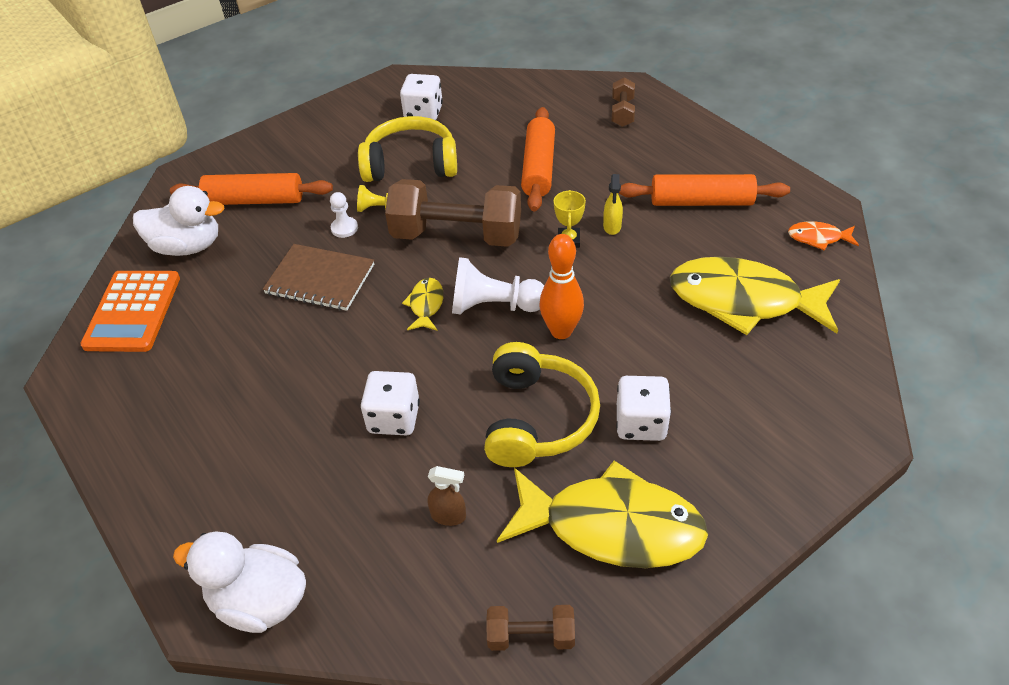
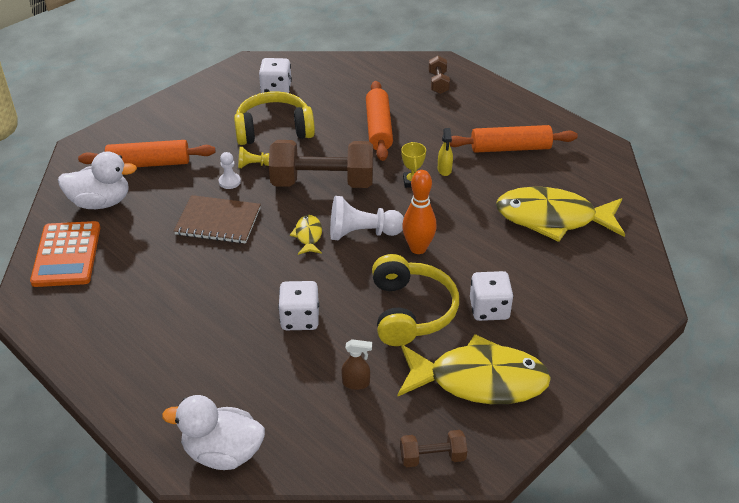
camera: 10 degrees left, 5 degrees down
(818, 238) = (602, 170): orange fish -> none

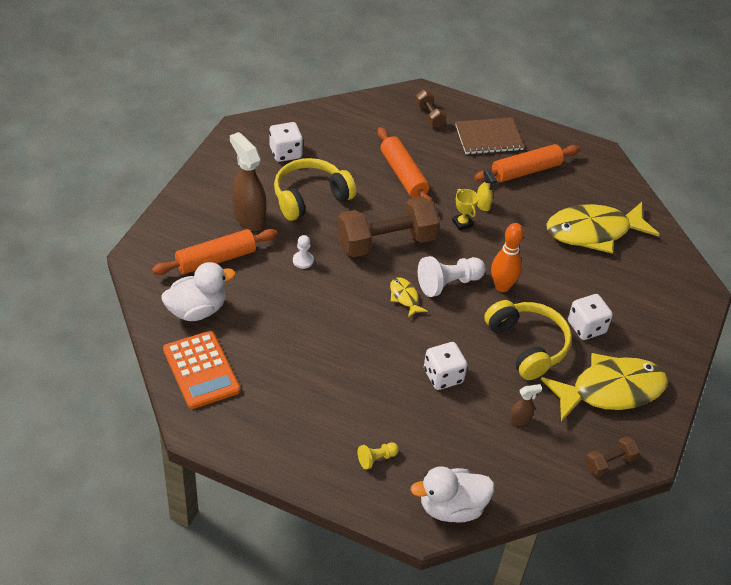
camera: 25 degrees left, 5 degrees up
(204, 135) = (249, 218): none -> brown spray bottle
(218, 221) = (317, 303): brown notebook -> brown notebook (488, 137)
(254, 165) = (314, 238): yellow pawn -> yellow pawn (376, 459)

